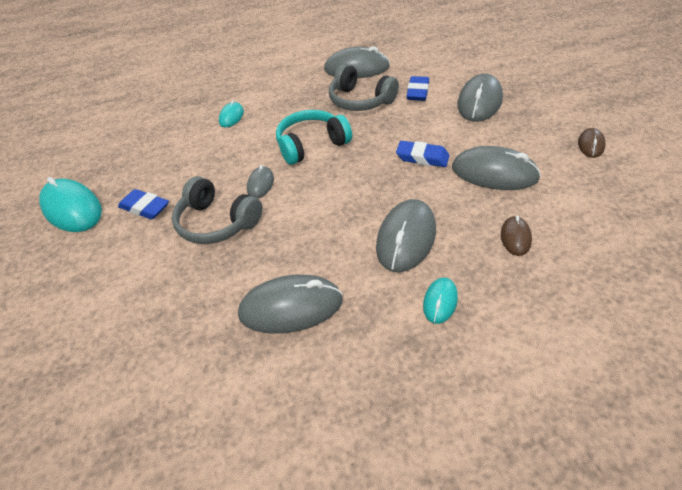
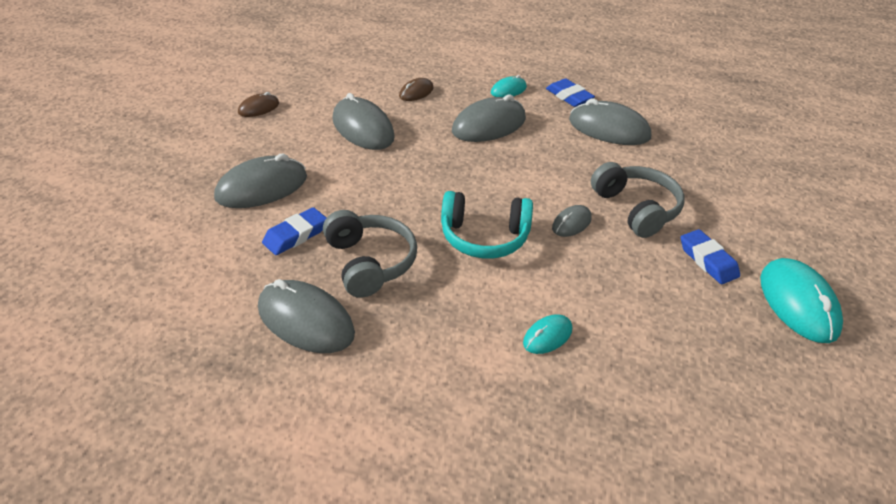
camera: 150 degrees left, 5 degrees down
(422, 157) = (398, 168): blue eraser -> blue eraser (569, 97)

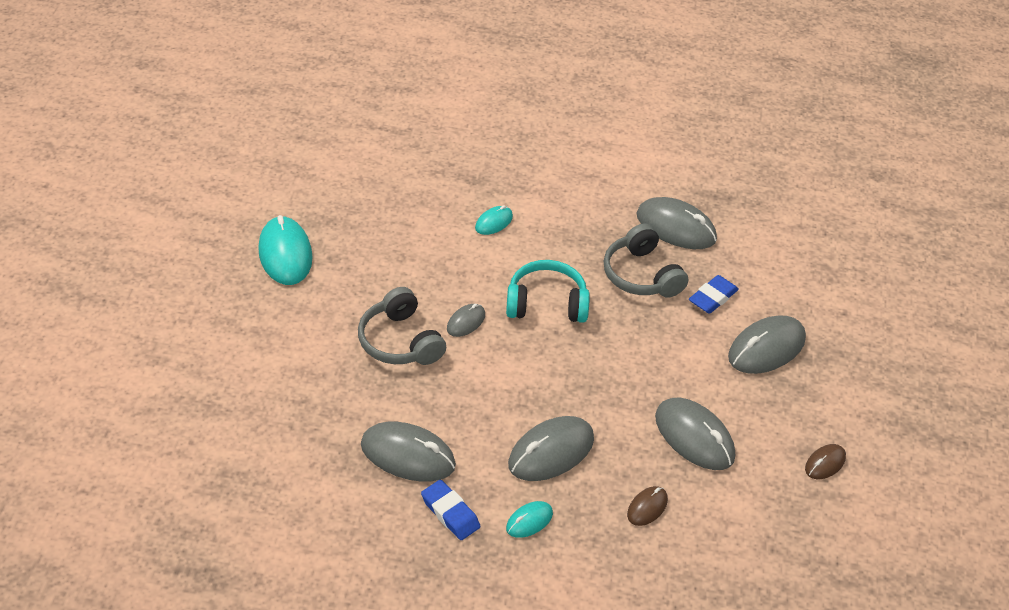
camera: 175 degrees right, 5 degrees up
(708, 261) = (348, 289): blue eraser -> none

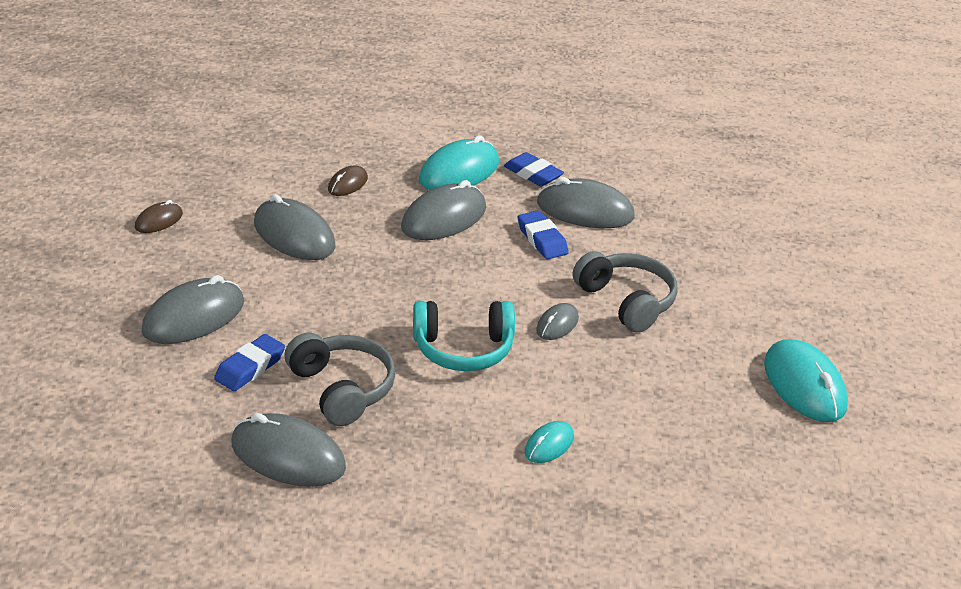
camera: 175 degrees right, 10 degrees down
(459, 418) = (542, 239): none -> blue eraser
(529, 521) = (459, 172): turquoise mouse -> turquoise mouse, size x1.91

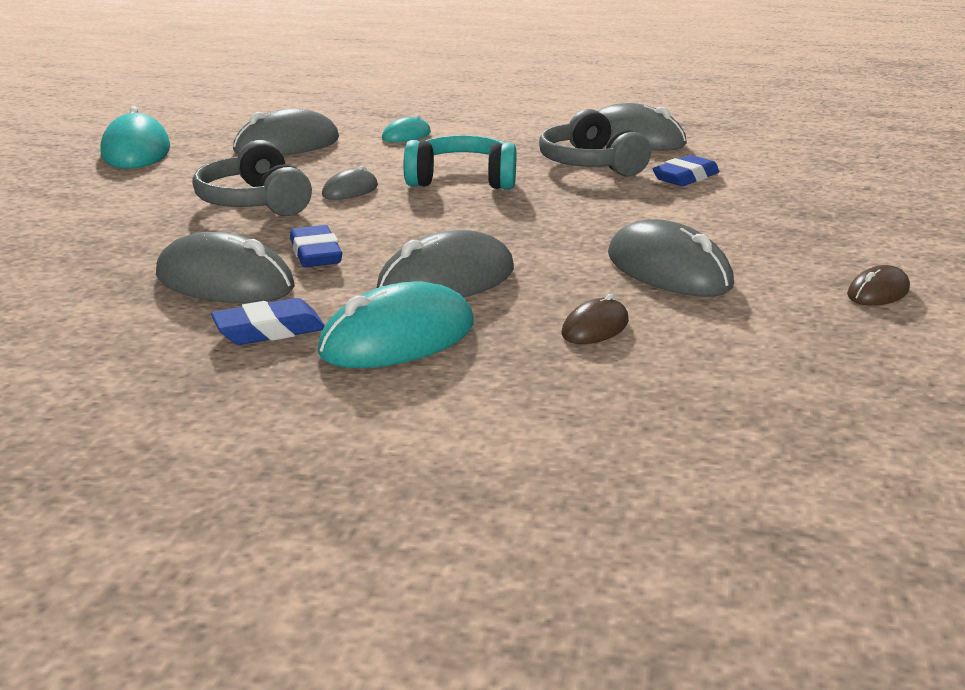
camera: 170 degrees left, 10 degrees down
(193, 317) = (765, 209): grey mouse -> grey mouse (287, 145)
(533, 174) = (269, 330): blue eraser -> blue eraser turned 75 degrees counterclockwise

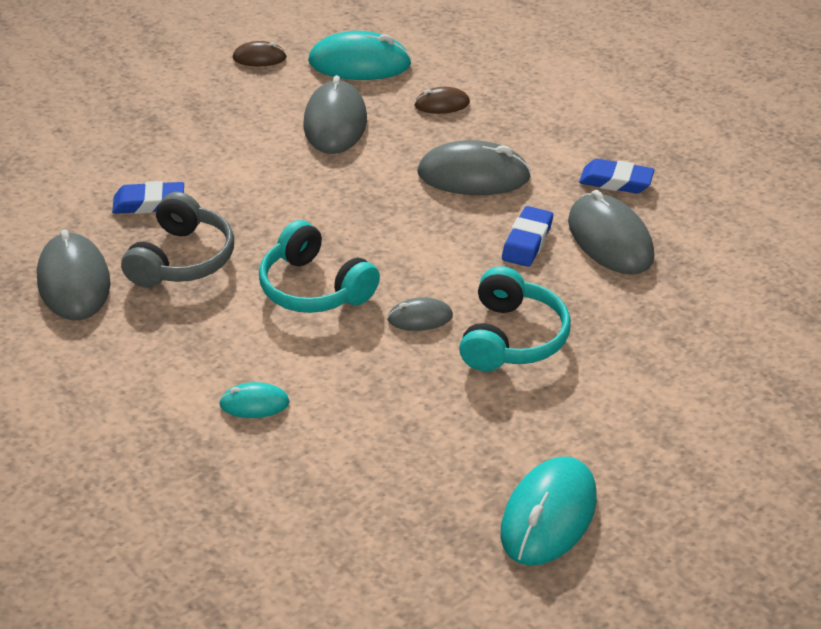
camera: 140 degrees left, 15 degrees up
(255, 202) = (512, 338): grey headphones -> turquoise headphones
(287, 145) = (388, 446): grey mouse -> none
(397, 338) = (552, 144): turquoise mouse -> turquoise mouse (359, 63)

